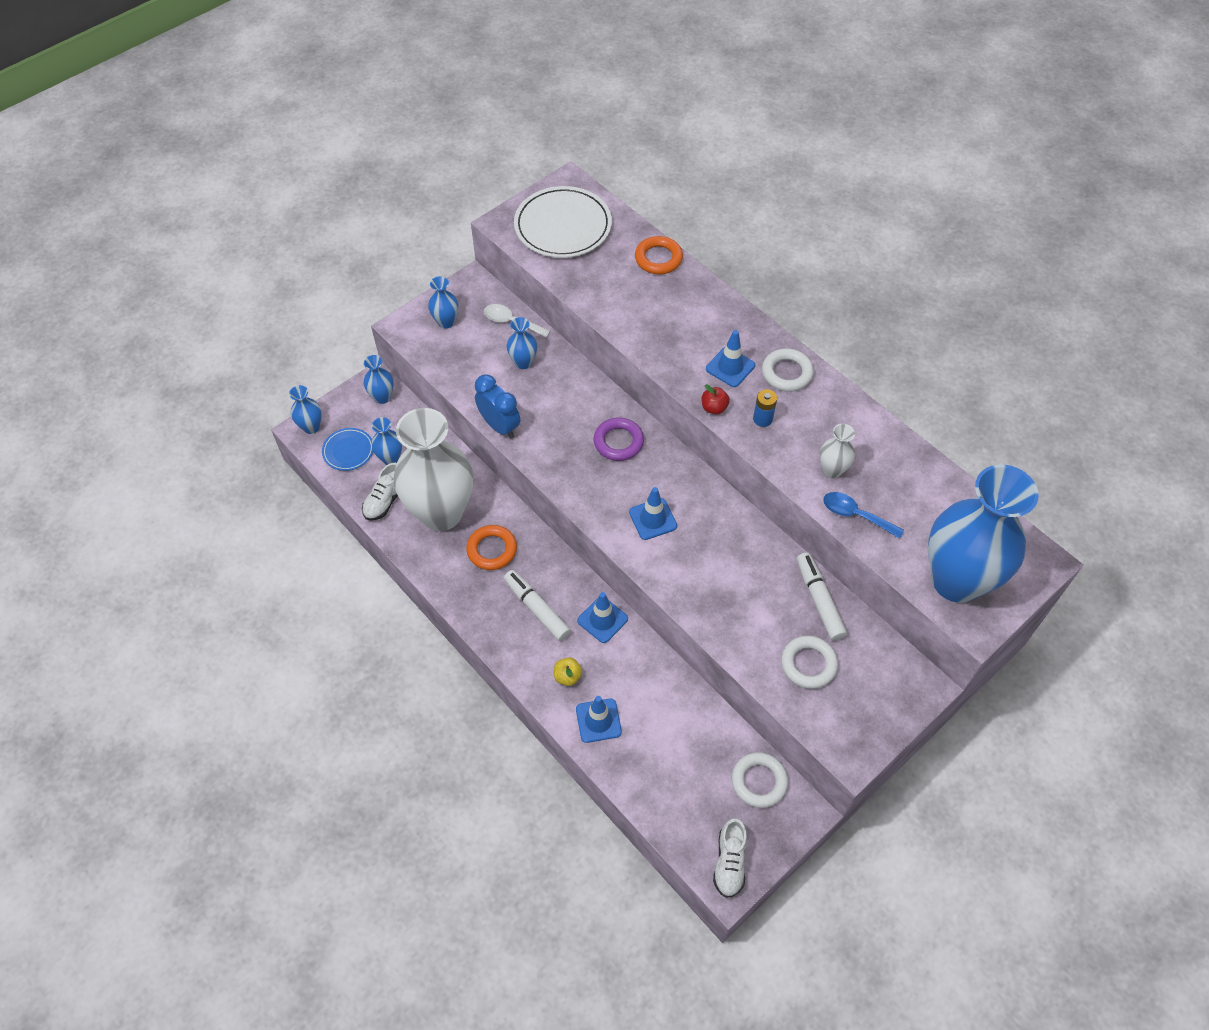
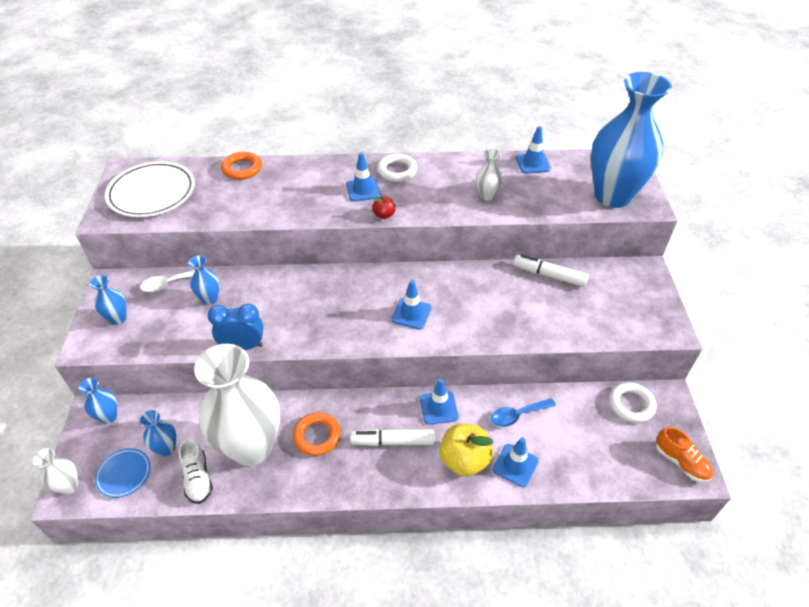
camera: 50 degrees left, 10 degrees down
(311, 427) = (69, 486): blue vase -> white vase
(567, 676) = (464, 460): yellow apple -> yellow apple, size x2.00
(618, 442) = (333, 292): purple ring -> none
(729, 862) = (681, 462): white shoe -> orange shoe
(762, 419) = (417, 200): blue battery -> none
(808, 664) = (590, 309): white ring -> none
(856, 515) = (529, 206): blue spoon -> blue spoon (517, 415)
(930, 477) = (533, 163): none -> blue traffic cone

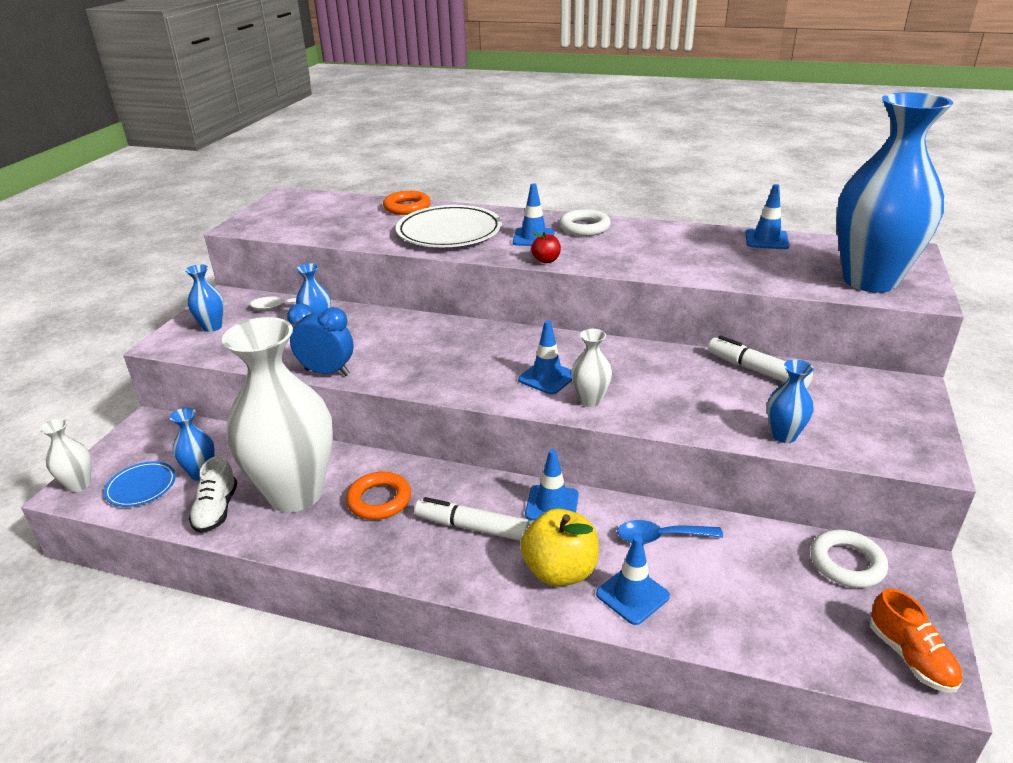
camera: 20 degrees right, 15 degrees down
(109, 416) = (161, 430): blue vase -> blue vase (783, 435)
(152, 193) = (301, 214): white plate -> white plate (449, 232)
(487, 195) = (689, 260): white vase -> white vase (590, 400)

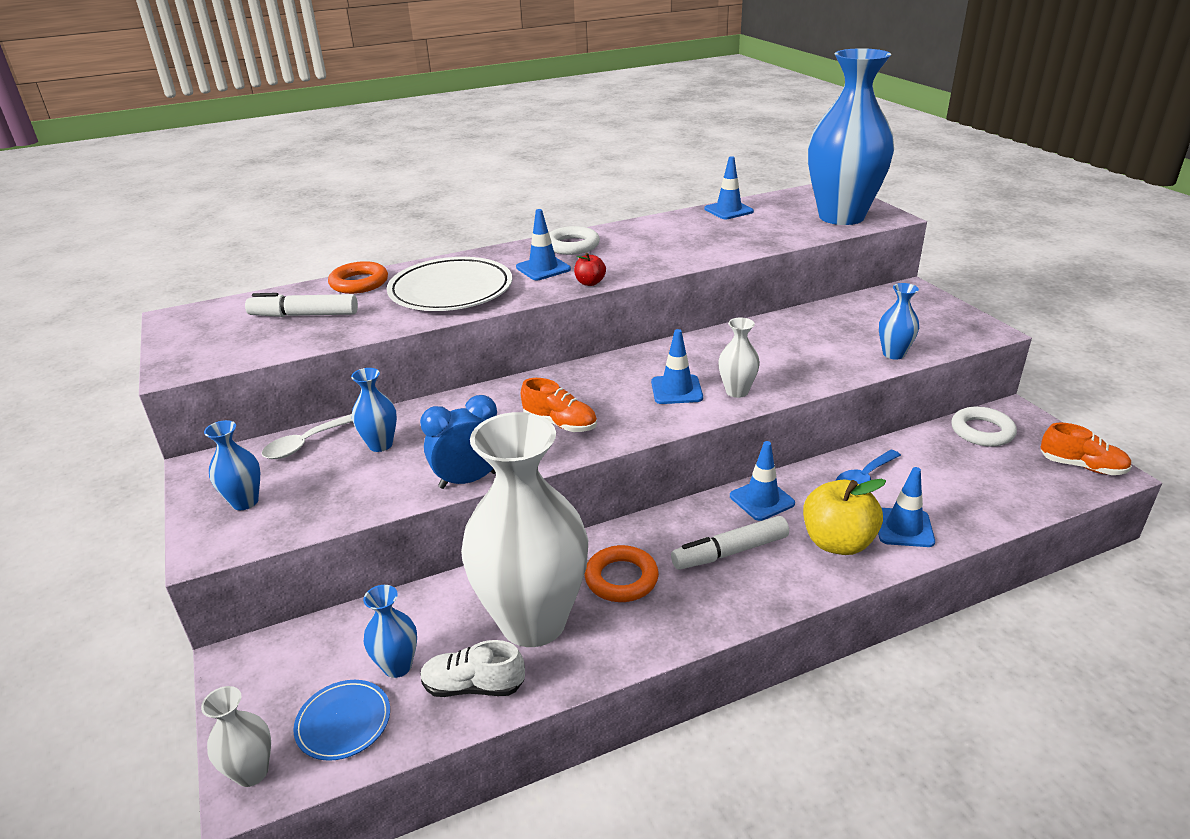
camera: 40 degrees left, 0 degrees up
(216, 510) = (473, 686): white shoe -> white shoe turned 135 degrees clockwise
(433, 363) = (560, 424): none -> orange shoe
(757, 371) = (811, 318): white marker -> white marker (304, 315)

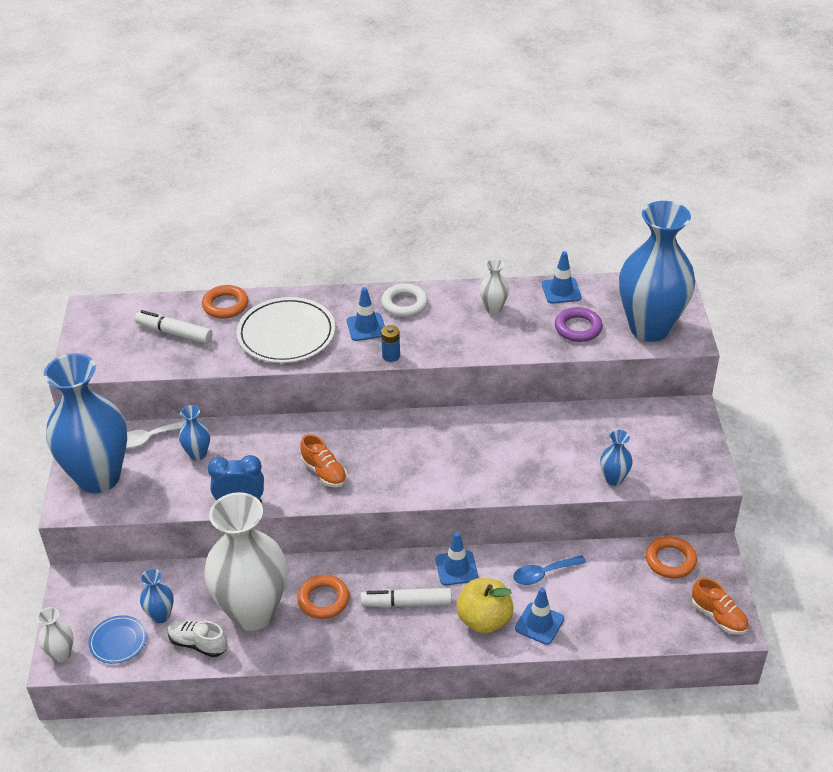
camera: 20 degrees right, 10 degrees up
(245, 502) = (98, 477): blue vase -> blue vase, size x2.44
(590, 283) = (391, 356): red apple -> blue battery
(676, 390) = (424, 465): blue traffic cone -> none
(737, 391) = (466, 480): white vase -> white vase (493, 308)
(771, 229) = (578, 328): none -> purple ring
(982, 431) = (670, 560): white ring -> orange ring

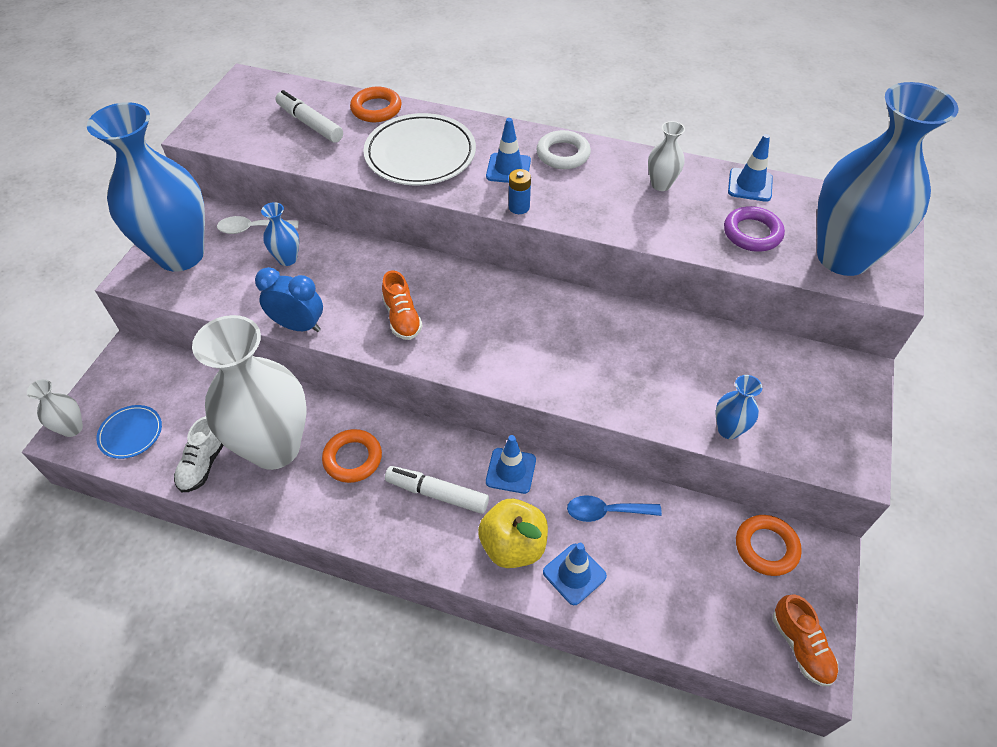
camera: 20 degrees right, 10 degrees up
(160, 616) = (185, 419): blue vase -> none
(198, 644) = (203, 464): white shoe -> white shoe turned 120 degrees counterclockwise

